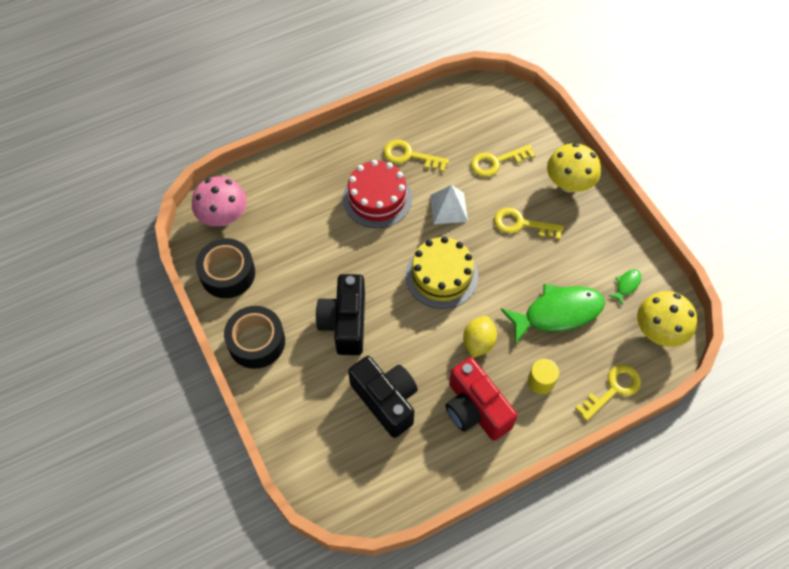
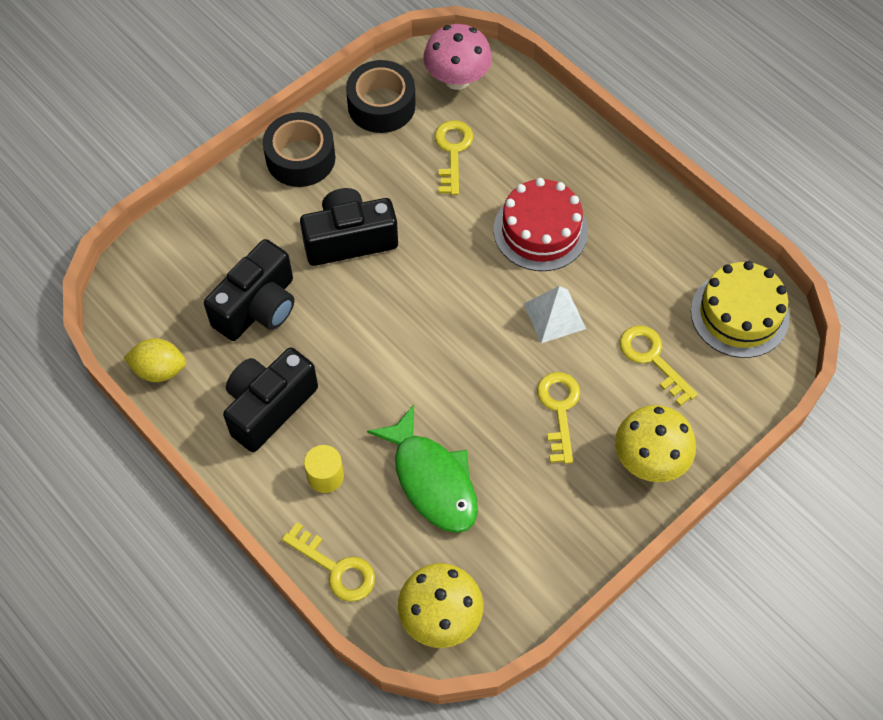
camera: 75 degrees right, 0 degrees up
(409, 156) = (622, 252): yellow key -> yellow key (452, 152)
(441, 276) = (447, 329): yellow cake -> yellow cake (739, 314)
(475, 409) = (269, 407): red camera -> black camera
(478, 343) = (361, 392): yellow lemon -> yellow lemon (159, 370)
(626, 285) = (503, 563): green fish -> none

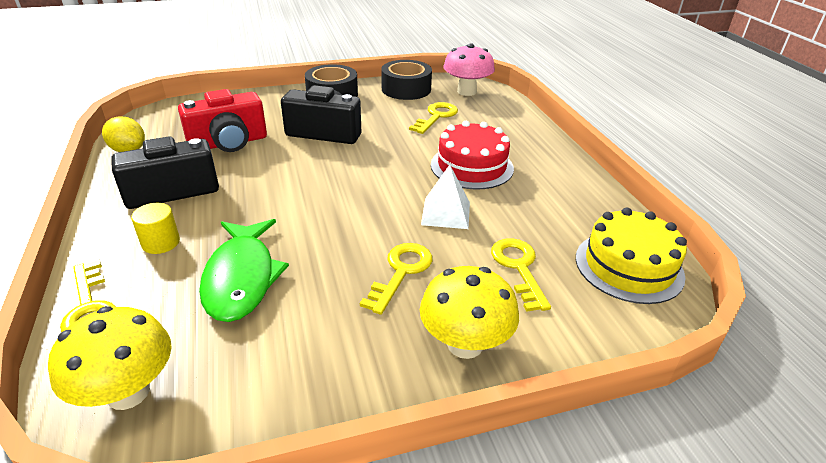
camera: 25 degrees right, 25 degrees down
(258, 307) = (229, 143): black camera -> red camera

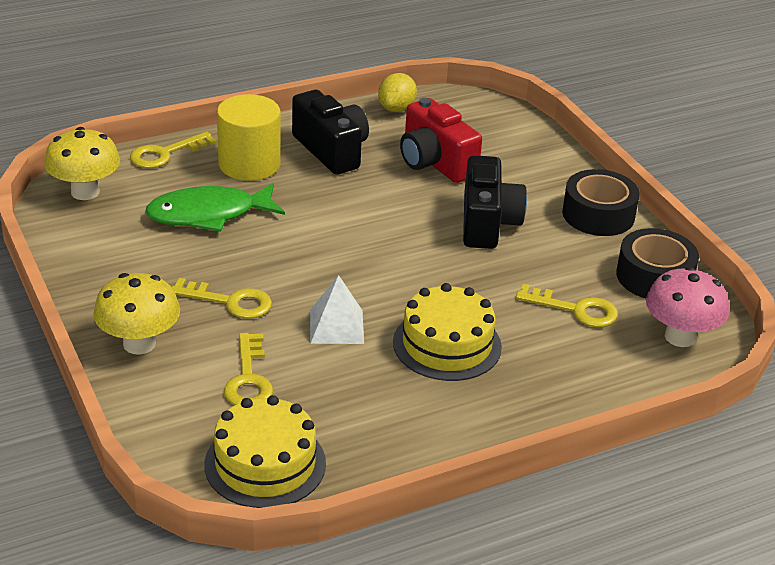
camera: 80 degrees right, 0 degrees up
(161, 242) = (249, 164): yellow cylinder -> yellow cylinder, size x1.89
(472, 166) = (447, 344): red cake -> yellow cake
(518, 268) = (248, 379): yellow key -> yellow key turned 105 degrees clockwise

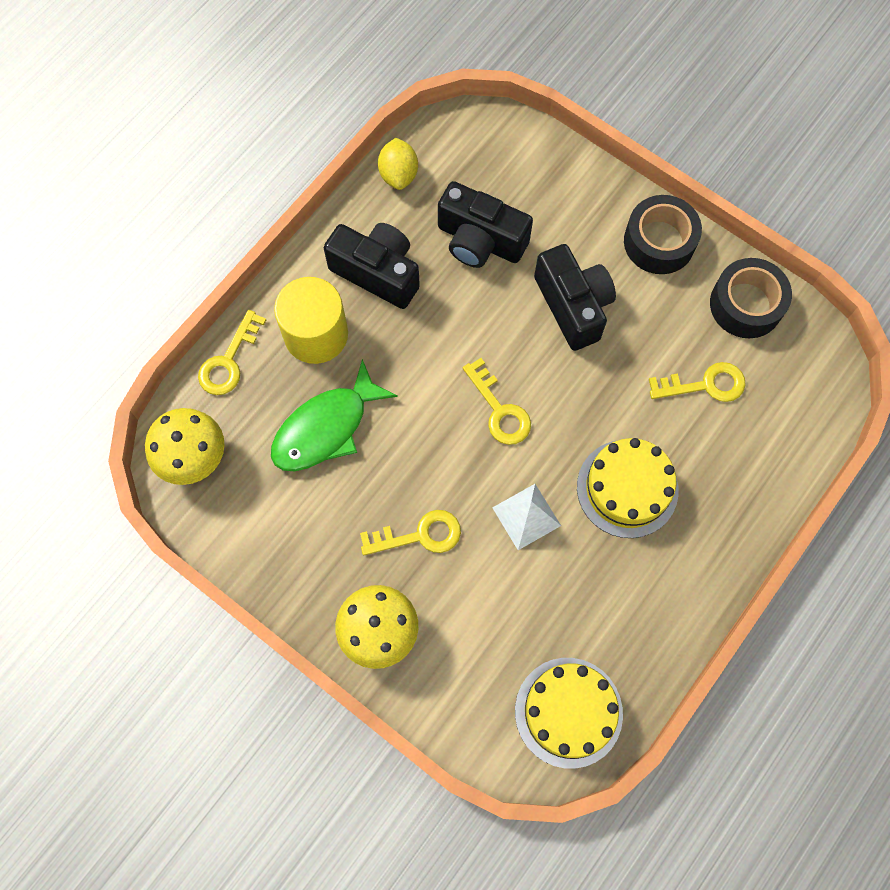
camera: 25 degrees left, 35 degrees up
(248, 379) = (495, 622): yellow key -> yellow key (499, 410)
(435, 162) = (480, 241): red camera -> black camera
(680, 337) = (802, 374): pink mushroom -> none

